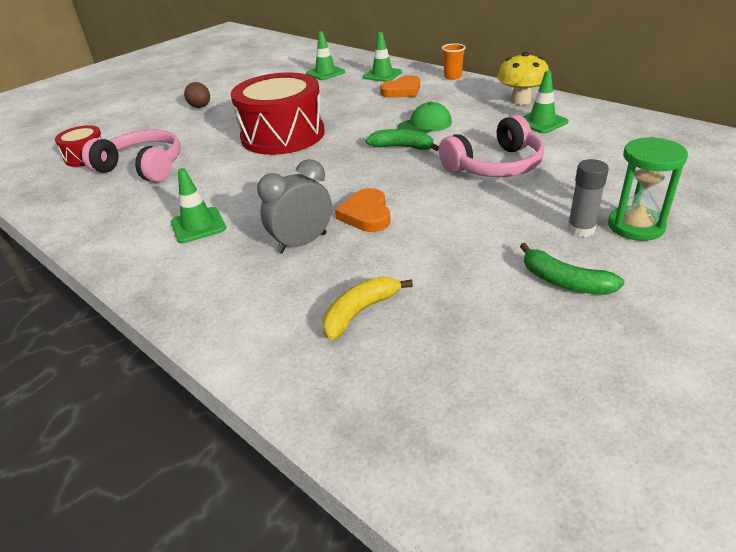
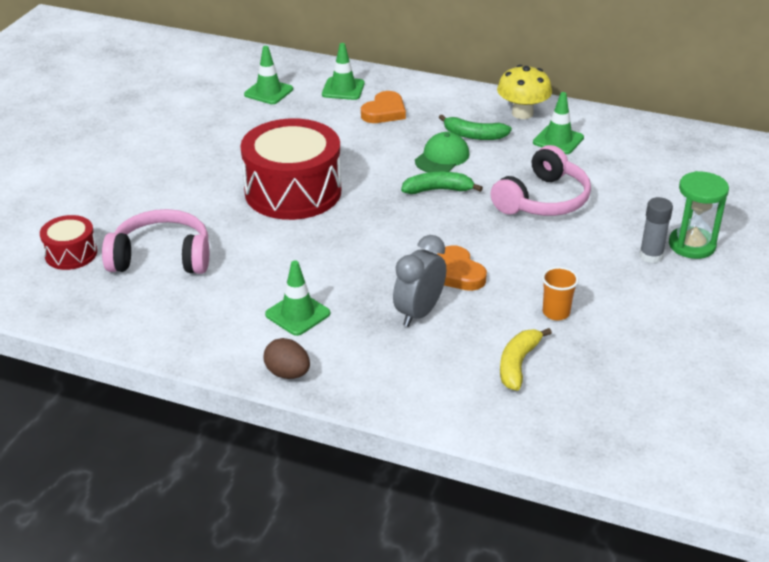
camera: 25 degrees left, 0 degrees up
(200, 107) = (150, 163): brown egg -> brown egg (287, 373)
(452, 77) = (428, 85): orange cup -> orange cup (556, 313)
(564, 281) = (661, 306): green banana -> green banana (474, 135)

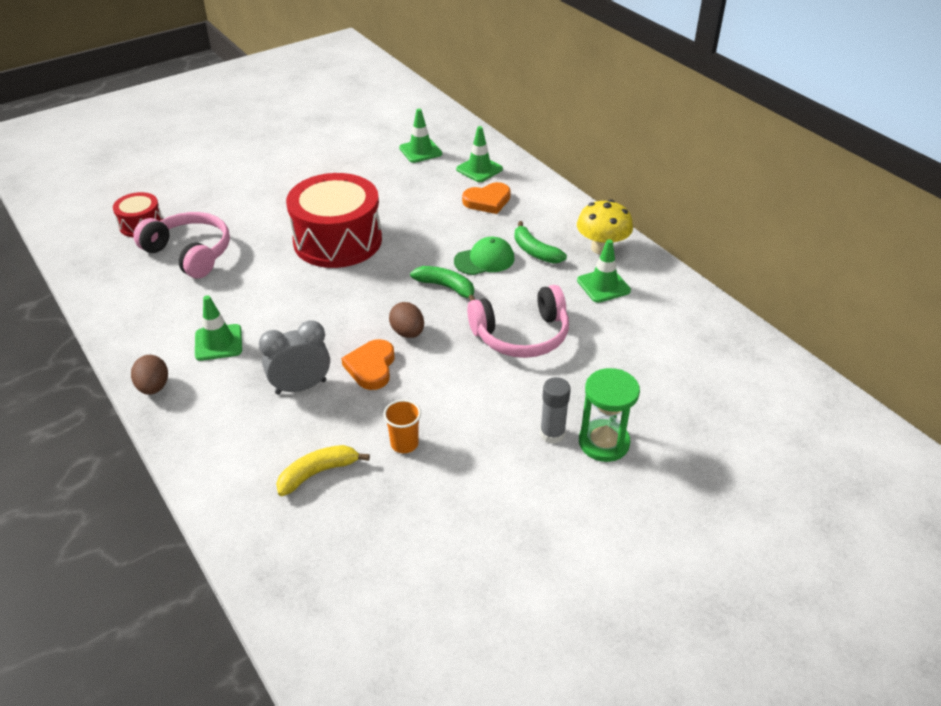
camera: 35 degrees right, 5 degrees up
(452, 236) = (407, 332): none -> brown egg

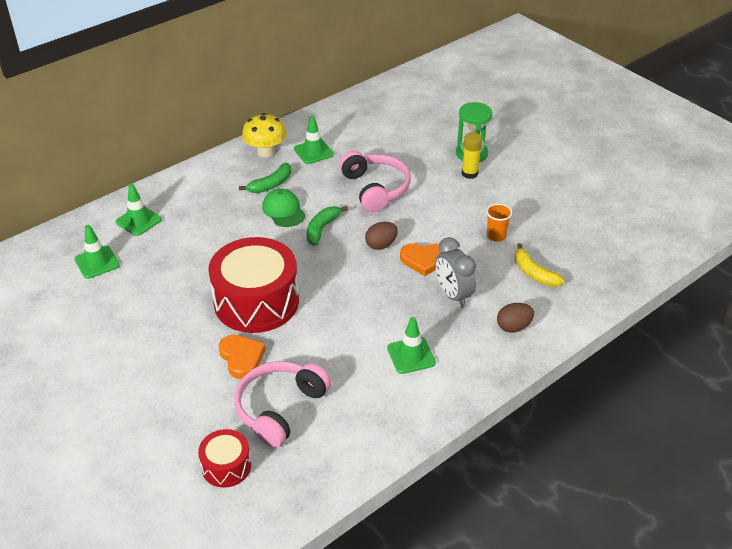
camera: 95 degrees left, 0 degrees up
(154, 387) = (473, 385): brown egg -> brown egg (513, 327)
(487, 201) = (194, 213): orange heart -> orange heart (241, 358)
(552, 434) = (469, 173): grey glue stick -> yellow glue stick

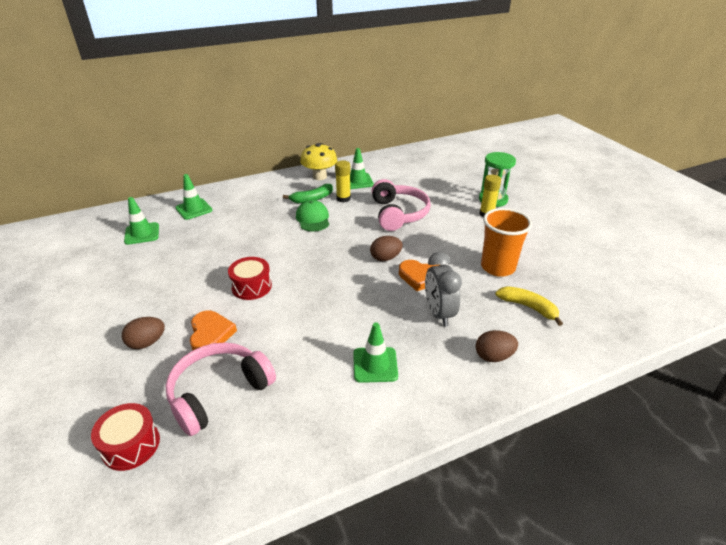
camera: 15 degrees right, 5 degrees down
(183, 378) = (147, 343): none -> brown egg
(256, 302) = (251, 286): red drum -> red drum, size x0.49
(306, 178) = (343, 198): none -> yellow glue stick
(322, 229) = (338, 237): green banana -> none
(496, 236) = (497, 267): orange cup -> orange cup, size x1.80
(534, 273) = (528, 307): yellow banana -> yellow banana turned 150 degrees clockwise

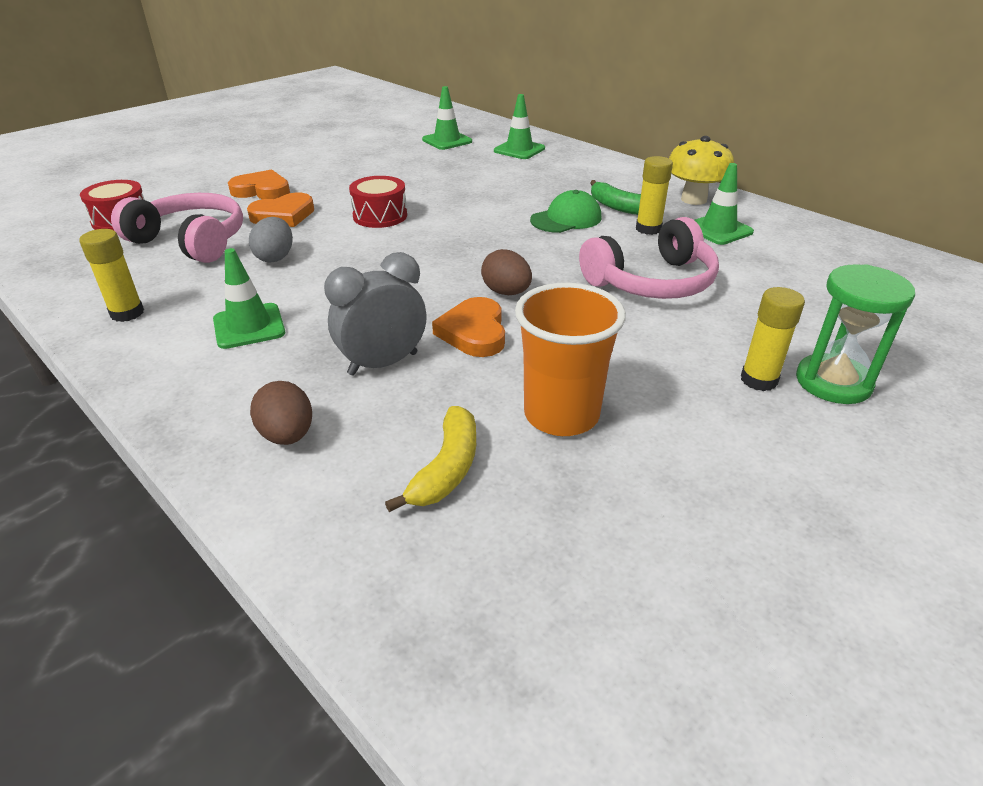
camera: 70 degrees right, 0 degrees up
(147, 343) = (262, 190): brown egg -> orange heart
(282, 345) = (275, 257): none -> grey egg
(324, 432) = (127, 313): none -> yellow glue stick

